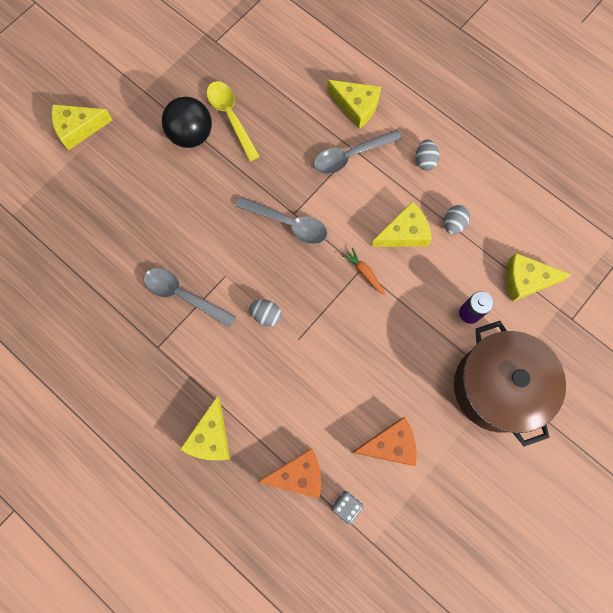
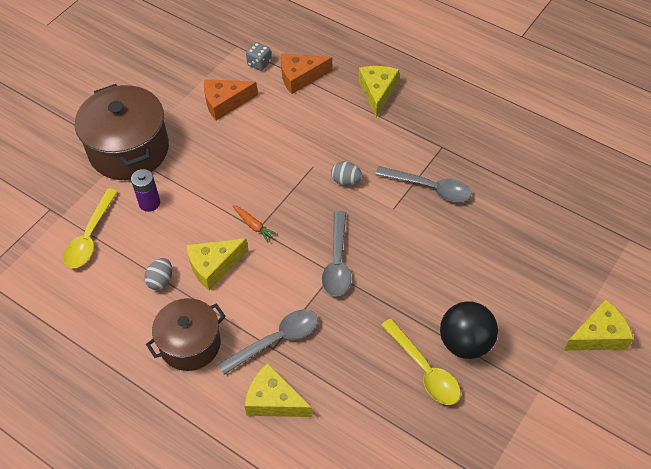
camera: 175 degrees right, 20 degrees down
(288, 223) = (337, 262): grey spoon -> grey spoon turned 105 degrees counterclockwise
(425, 161) = (190, 344): grey egg -> brown pot
(526, 280) = (90, 236): yellow cheese -> yellow spoon

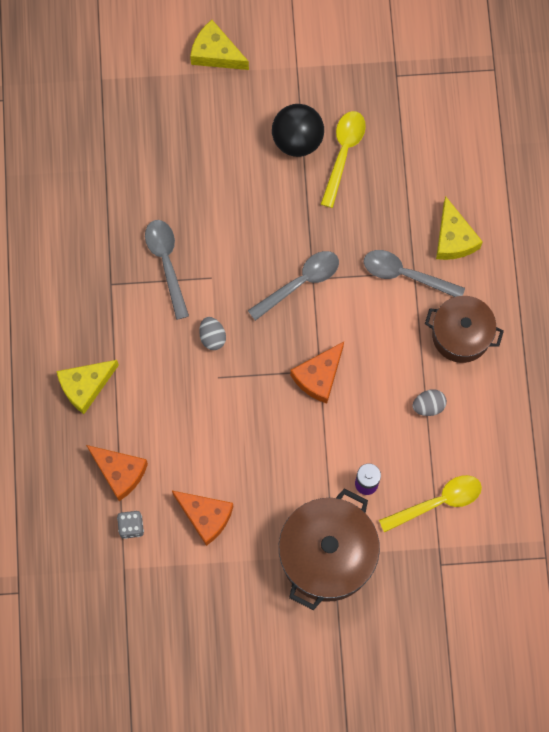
camera: 130 degrees left, 20 degrees up
(213, 266) = (382, 376): yellow cheese -> none
(253, 225) = (319, 376): orange carrot -> orange cheese

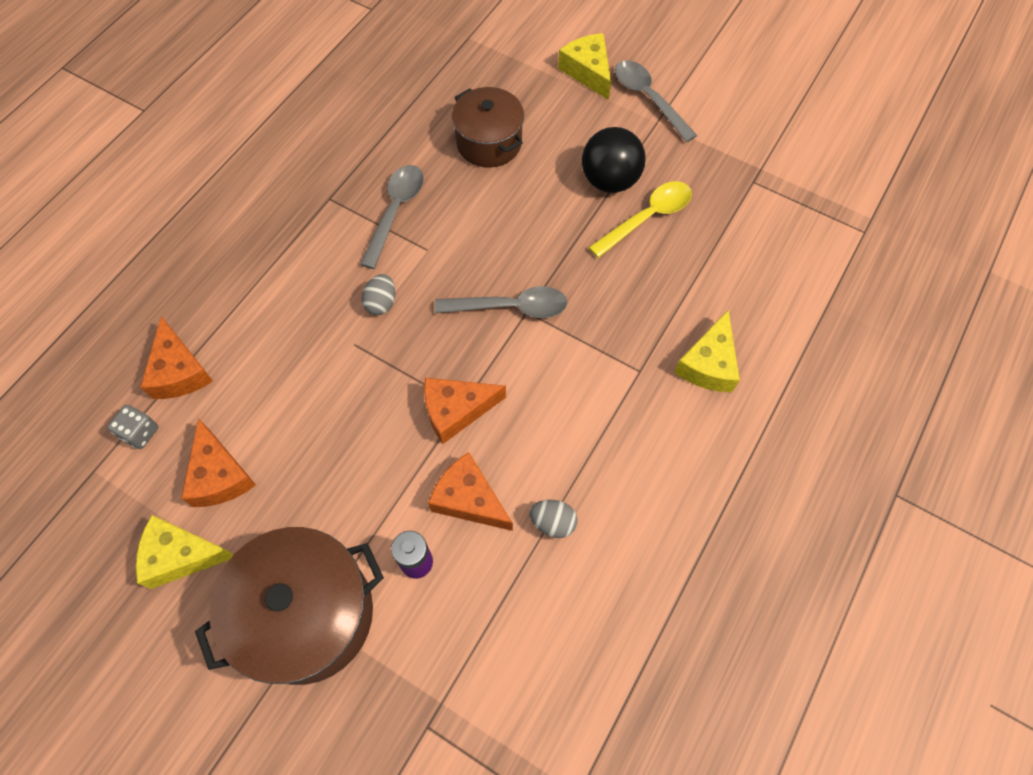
camera: 35 degrees right, 10 degrees down
(85, 386) = (224, 270): yellow cheese -> yellow cheese (181, 555)
(369, 426) = (469, 499): none -> orange cheese
(405, 275) = (628, 368): grey spoon -> grey spoon (648, 99)
(437, 502) = (481, 644): yellow spoon -> none
(461, 335) = (646, 469): brown pot -> brown pot (489, 142)

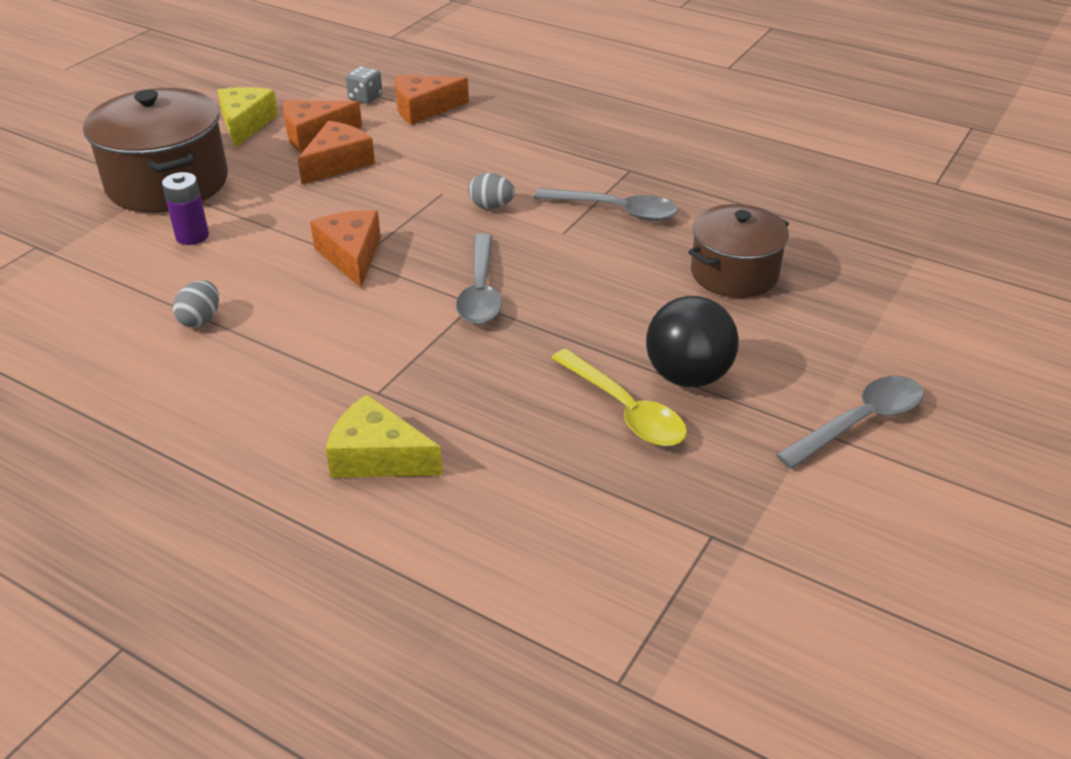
camera: 90 degrees right, 25 degrees down
(469, 499) = (247, 265): orange cheese -> orange cheese (338, 163)
(588, 71) = (895, 361): yellow cheese -> none

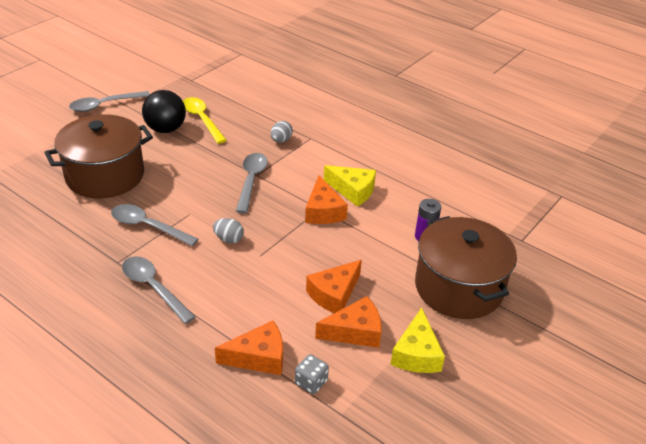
camera: 175 degrees left, 0 degrees up
(201, 319) = (403, 181): grey egg -> grey egg (281, 140)
(377, 457) = (311, 114): yellow cheese -> yellow cheese (353, 191)
(568, 150) = (153, 288): none -> grey spoon
(734, 273) = (105, 175): brown pot -> brown pot, size x1.53

